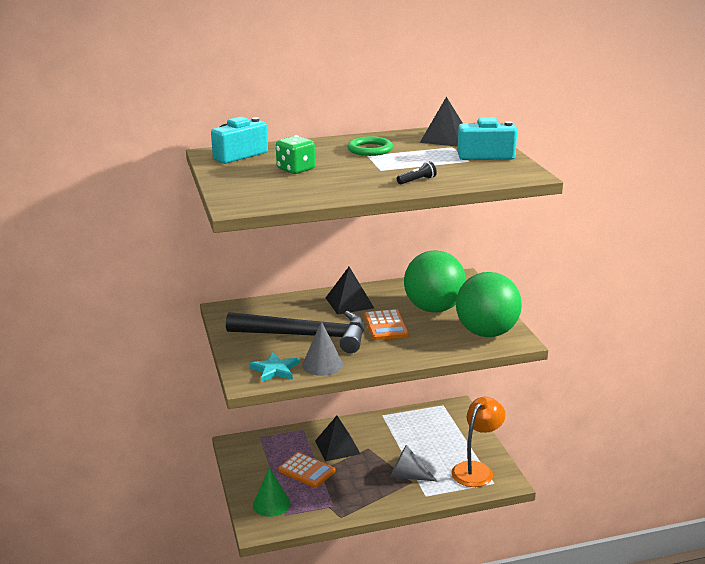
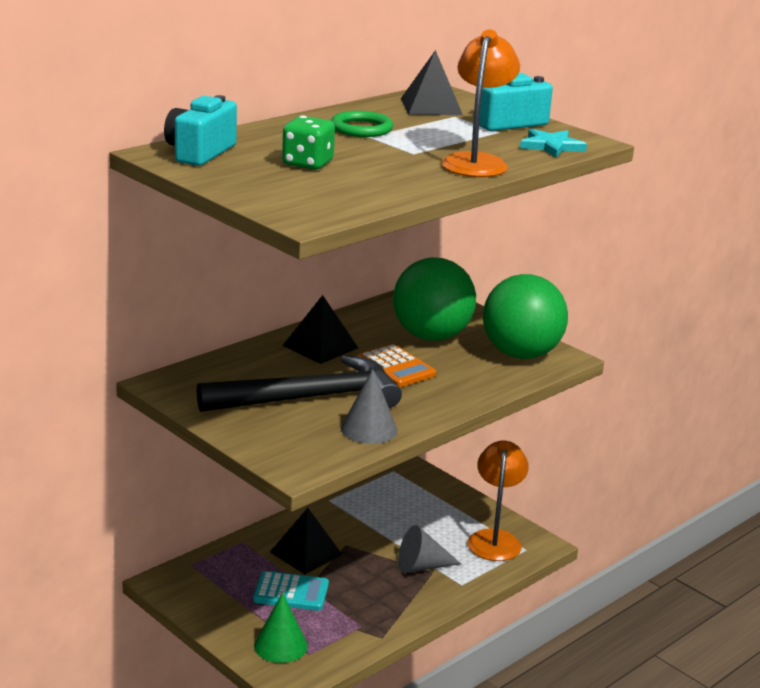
camera: 30 degrees left, 0 degrees up
(275, 369) = (316, 447): turquoise star -> turquoise star (551, 146)
(306, 471) = (291, 592): orange calculator -> turquoise calculator
(417, 180) = (477, 162): black flashlight -> orange lamp

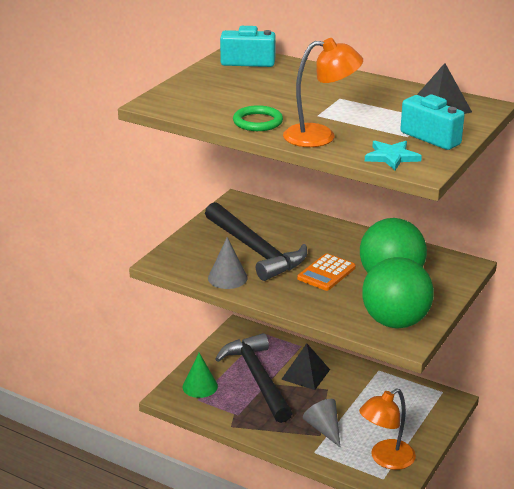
camera: 75 degrees right, 5 degrees up
(291, 592) = (257, 378): turquoise calculator -> black hammer
(307, 164) = (258, 90): green dice -> none
(320, 346) = (334, 240): black pyramid -> none
(361, 129) = (353, 94): green ring -> green ring (257, 122)
(495, 539) = (386, 459): orange lamp -> orange lamp turned 150 degrees clockwise

